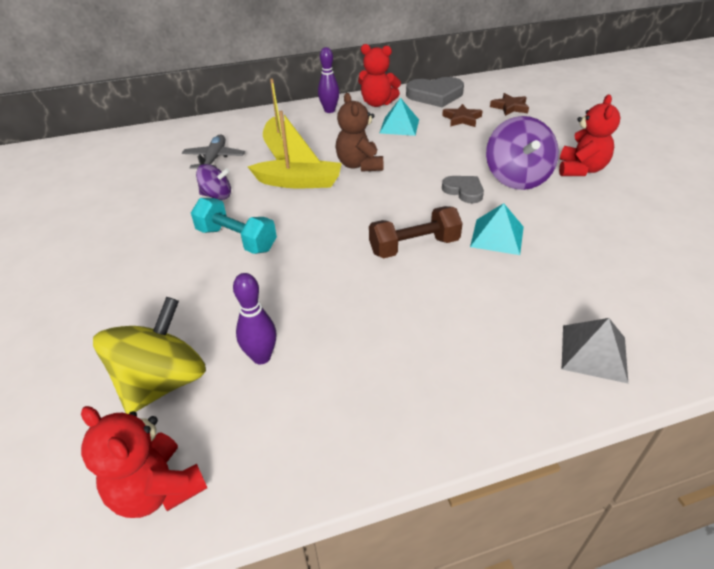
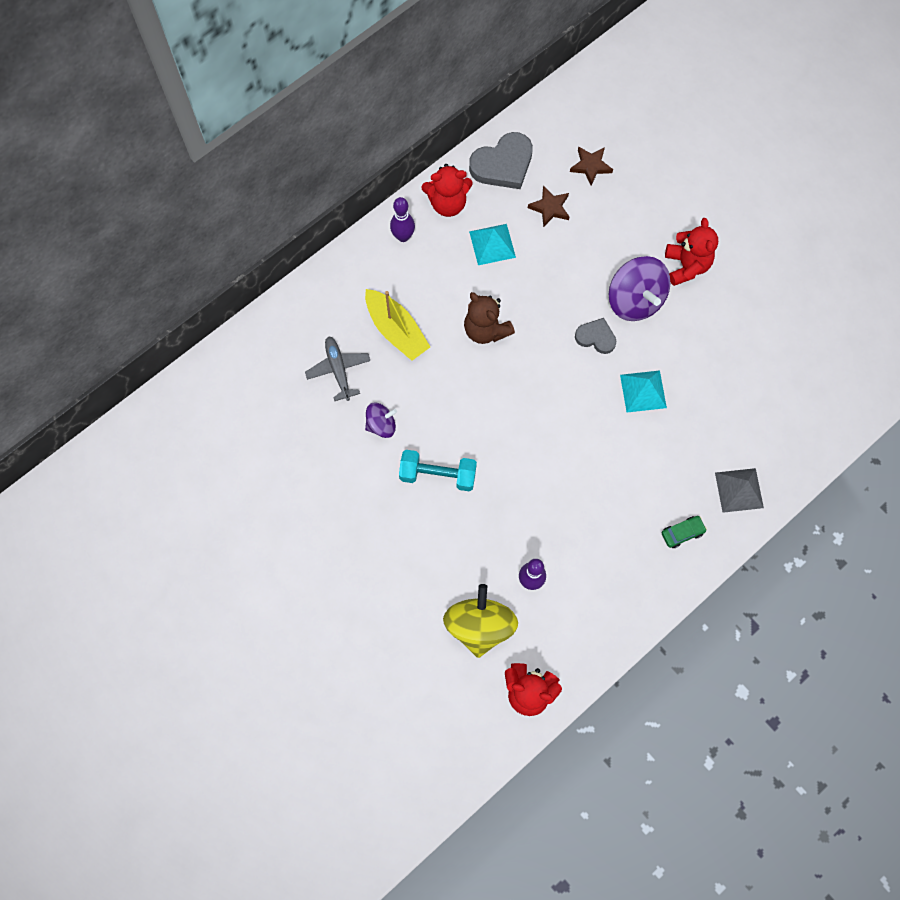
camera: 25 degrees left, 30 degrees up
(299, 182) = (444, 377): yellow boat -> none
(414, 247) = (584, 428): brown dumbbell -> none
(493, 373) = (682, 533): none -> green car

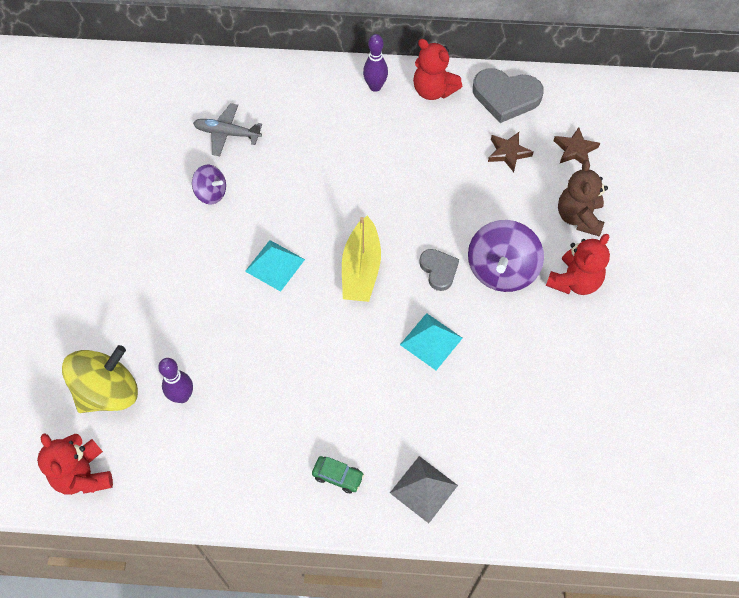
camera: 45 degrees right, 10 degrees down
(338, 370) = (227, 133): grey plane -> grey plane turned 105 degrees counterclockwise
(396, 330) = (297, 142): yellow boat -> yellow boat (361, 269)
(438, 475) = (208, 261): turquoise dumbbell -> none
(486, 330) = (361, 194): brown teddy bear -> brown teddy bear (578, 217)
(492, 244) = (434, 142): turquoise pyramid -> turquoise pyramid (275, 265)

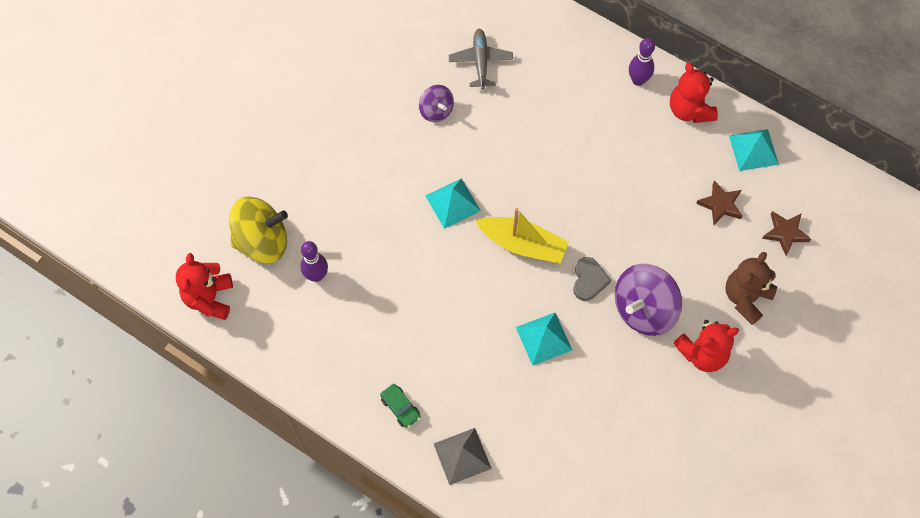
camera: 30 degrees right, 5 degrees up
(227, 133) = (480, 61): grey plane -> grey plane turned 45 degrees clockwise
(361, 269) = (523, 244): yellow boat -> yellow boat turned 105 degrees counterclockwise
(506, 97) = (753, 149): grey heart -> turquoise pyramid

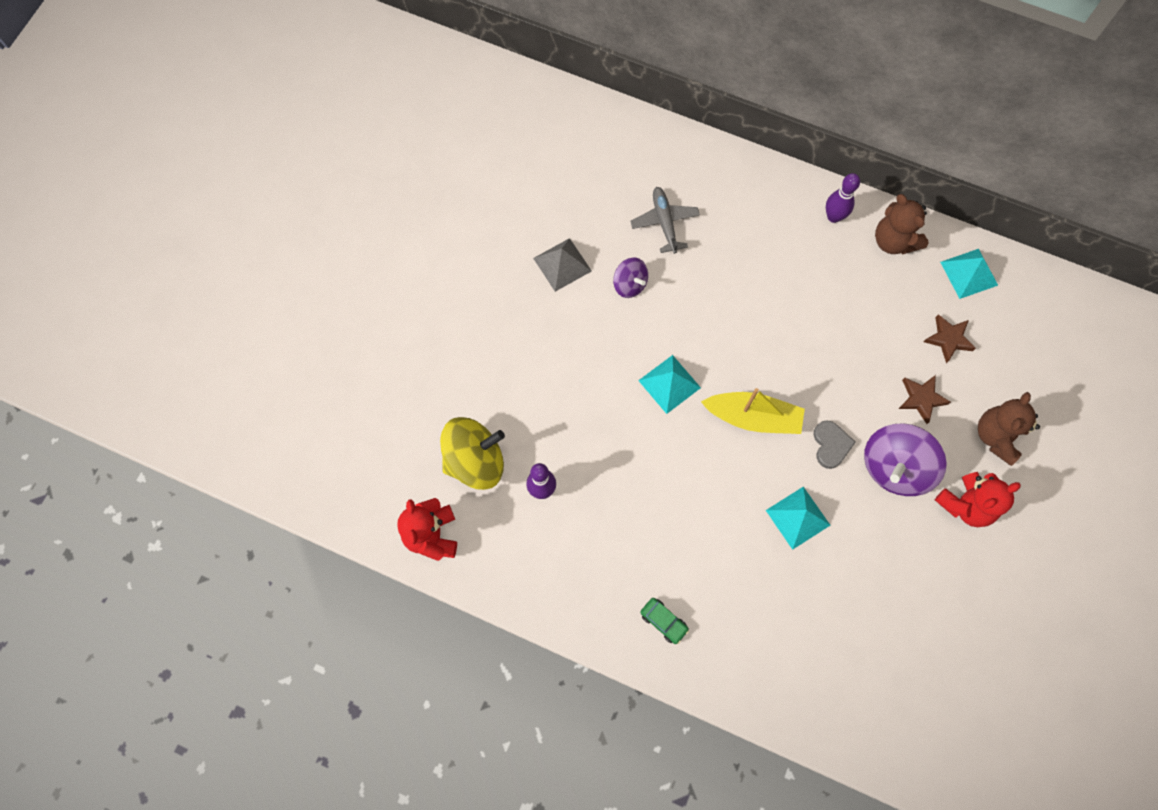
camera: 10 degrees left, 5 degrees up
(462, 456) = (740, 663): grey pyramid -> grey pyramid (562, 264)
(689, 110) = (893, 241): red teddy bear -> brown teddy bear
(785, 233) = (1021, 359): brown star -> brown star (921, 399)

